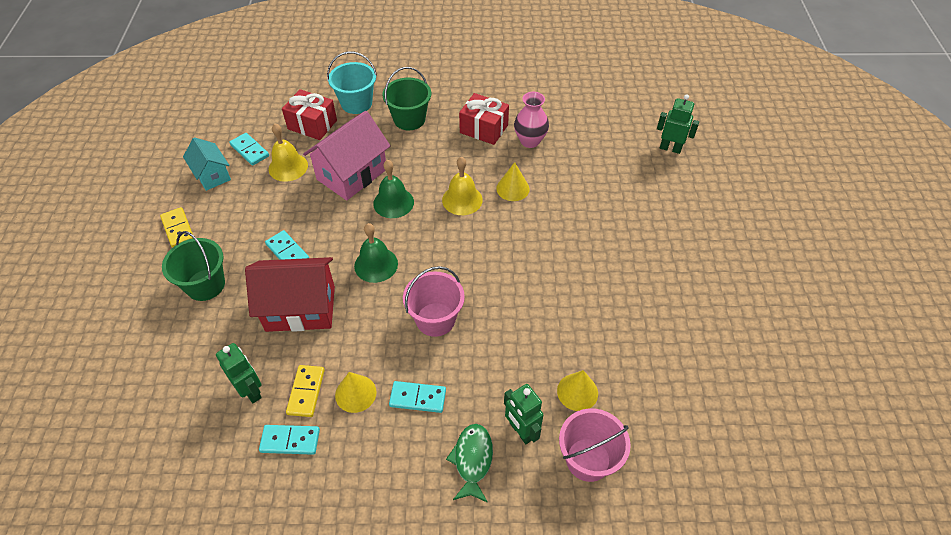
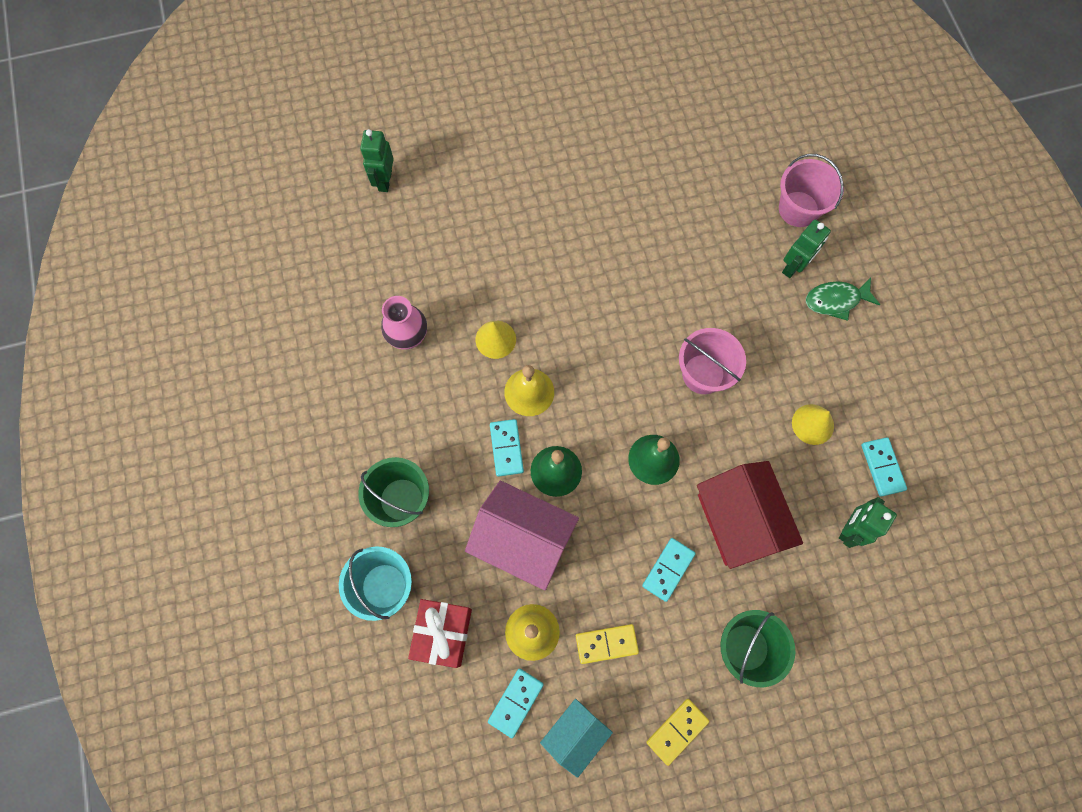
camera: 105 degrees left, 20 degrees up
(306, 392) = (829, 473): yellow domino -> yellow domino (606, 643)
(417, 398) = (795, 364): turquoise domino -> turquoise domino (506, 448)
(484, 129) = (398, 398): red gift -> none
(577, 392) = (737, 227): yellow cone -> none

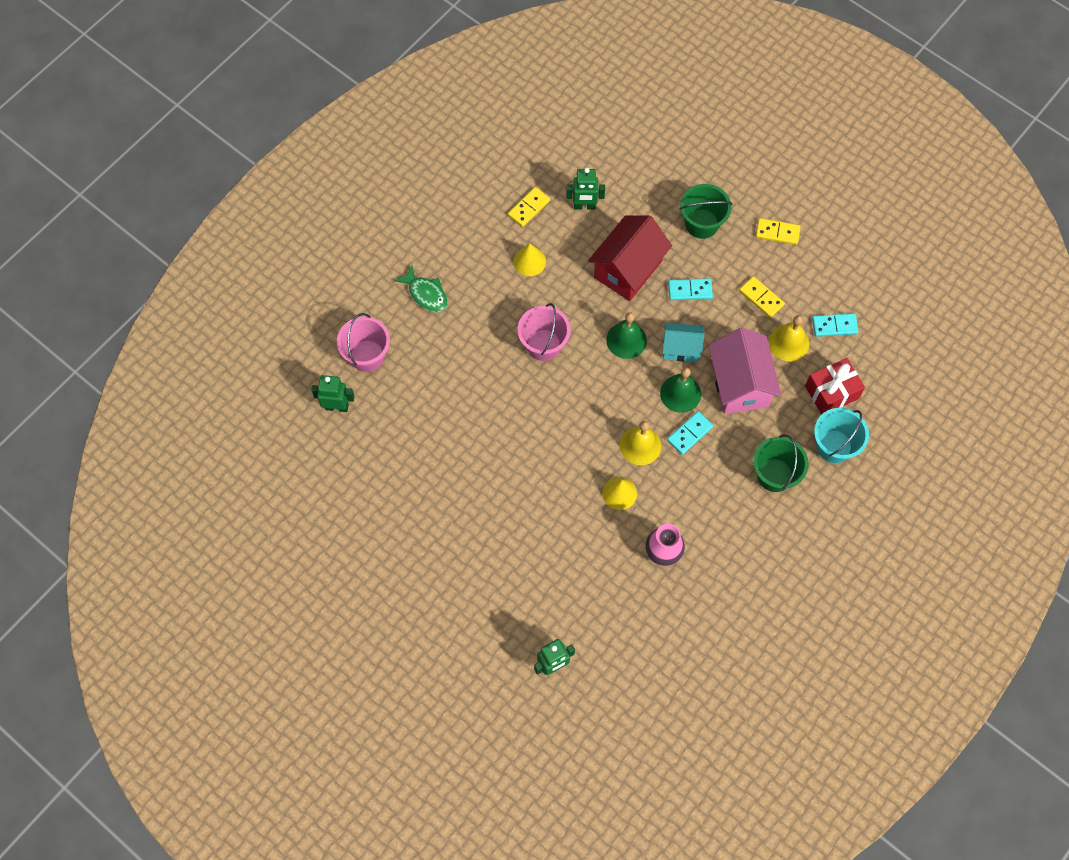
camera: 125 degrees left, 5 degrees down
(575, 734) = (824, 284): turquoise house -> turquoise house (681, 348)
(793, 267) = (418, 334): green robot -> green robot (337, 407)
(882, 467) = (529, 208): turquoise domino -> yellow domino

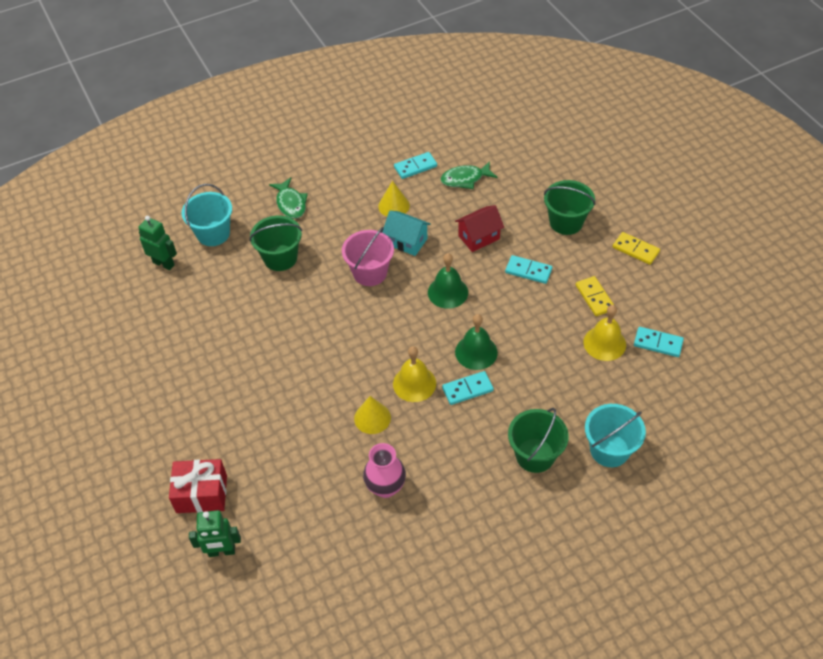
camera: 25 degrees right, 15 degrees down
(367, 356) = (213, 233): pink bucket -> turquoise bucket
(449, 359) = (280, 258): none -> green bucket
(529, 208) = (415, 167): yellow domino -> turquoise domino
(584, 206) = (465, 179): green robot -> green fish
(628, 269) = (479, 237): red house -> red house, size x0.59
(681, 348) = (495, 315): turquoise house -> turquoise house (407, 241)
(739, 384) = (538, 363): pink house -> none
(831, 392) = (629, 400): red gift -> red gift (201, 494)

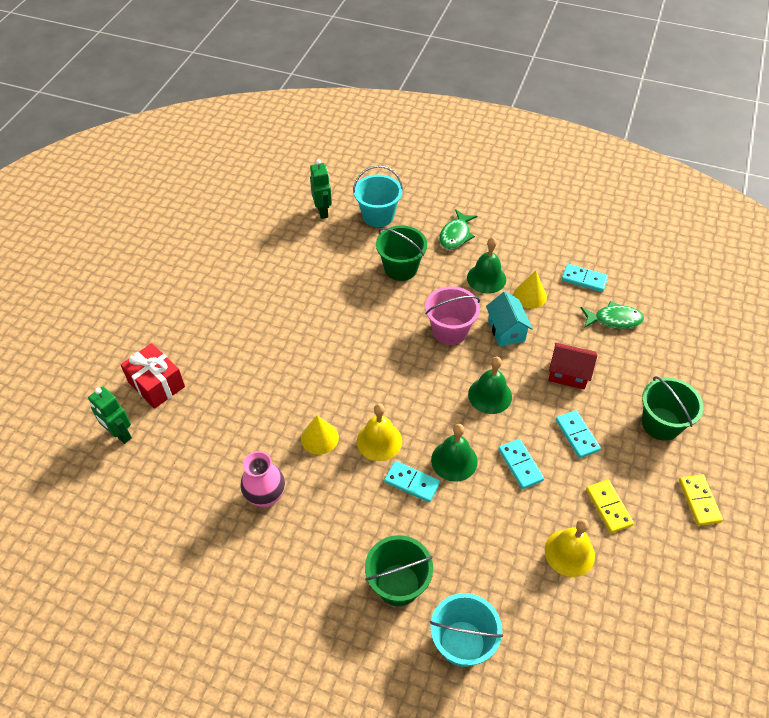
camera: 45 degrees right, 0 degrees up
(350, 217) = (486, 278): none -> green bell
(465, 179) = (614, 320): green fish -> green fish turned 150 degrees clockwise
(594, 297) = (608, 507): yellow domino -> yellow domino turned 45 degrees counterclockwise
(658, 343) = (619, 598): turquoise domino -> turquoise domino (520, 465)

